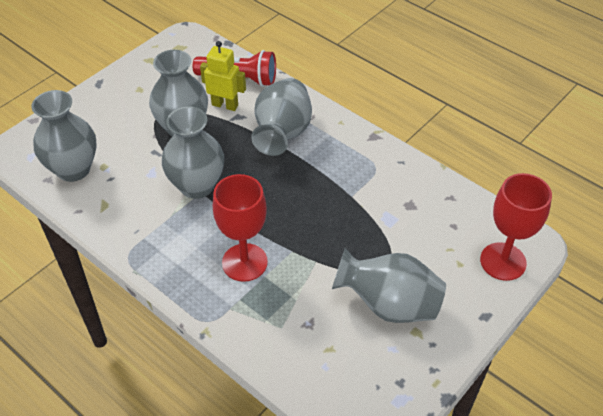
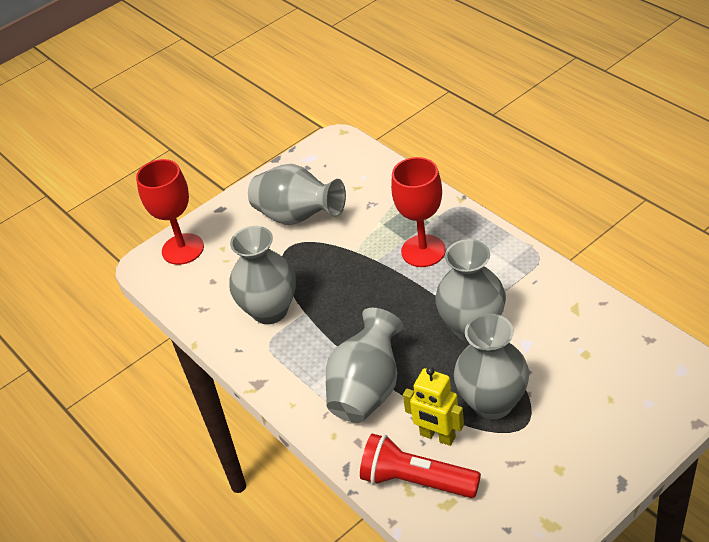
camera: 165 degrees left, 5 degrees down
(73, 169) = (621, 351): grey vase -> grey vase (270, 310)

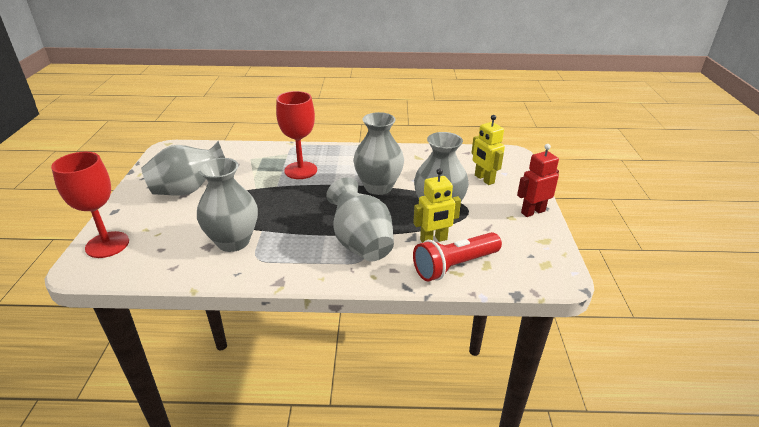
camera: 55 degrees left, 10 degrees down
(595, 480) = (532, 212): none -> red robot
(607, 395) = (484, 179): none -> yellow robot

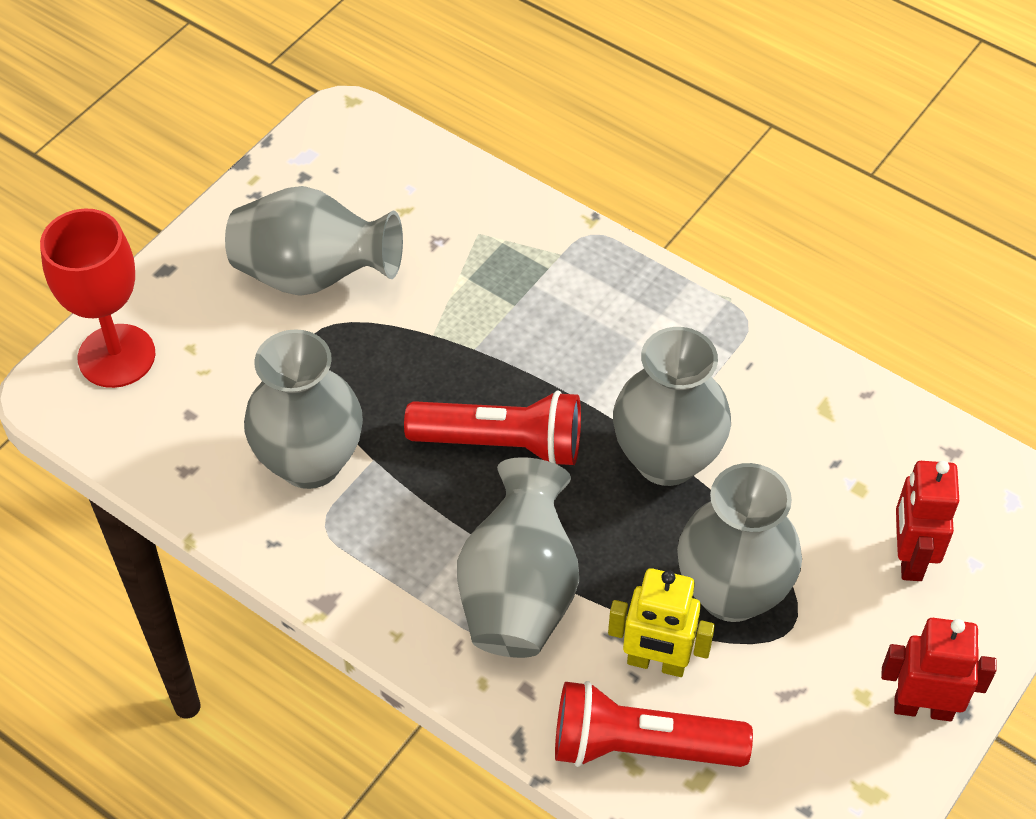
camera: 35 degrees right, 20 degrees up
(300, 170) = (551, 324): red goblet -> none
(312, 206) = (502, 443): none -> red flashlight
(484, 179) = (909, 557): yellow robot -> red robot

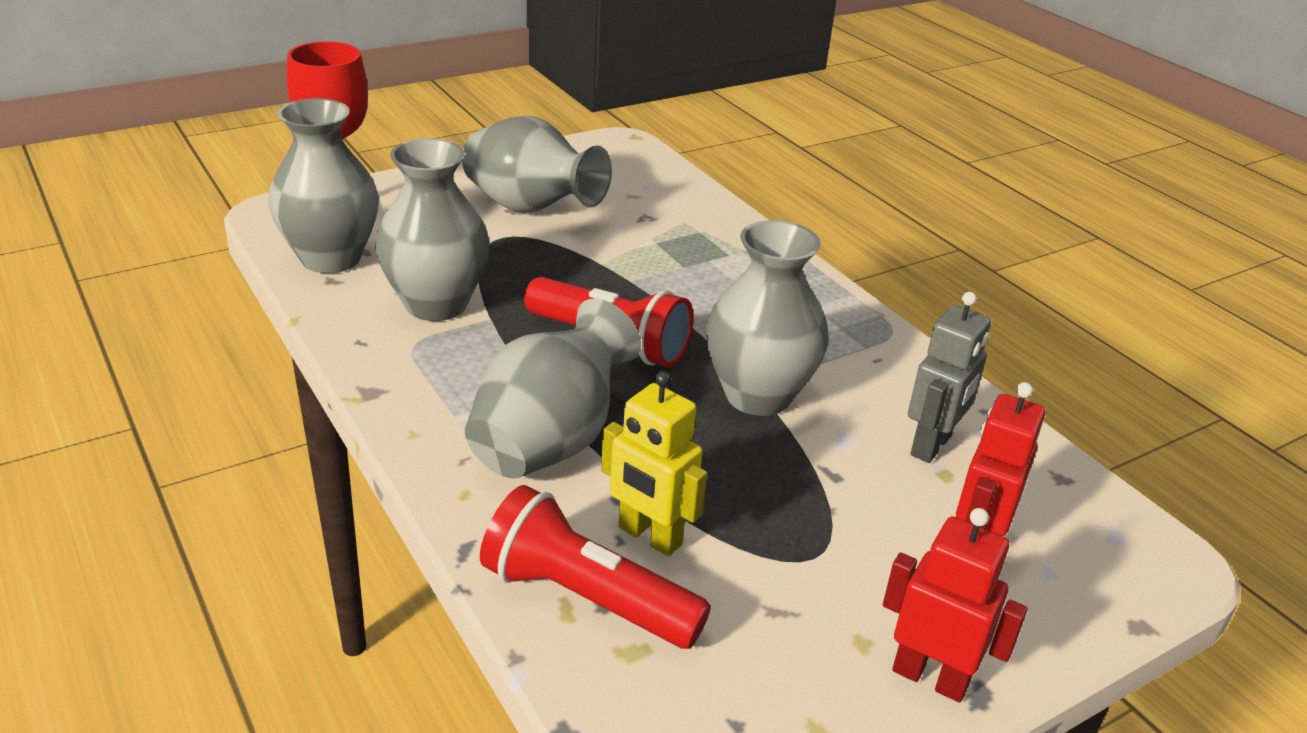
camera: 20 degrees right, 20 degrees down
(732, 592) = (764, 508): grey vase -> grey vase (331, 258)
(836, 459) = (932, 446): none -> grey robot

